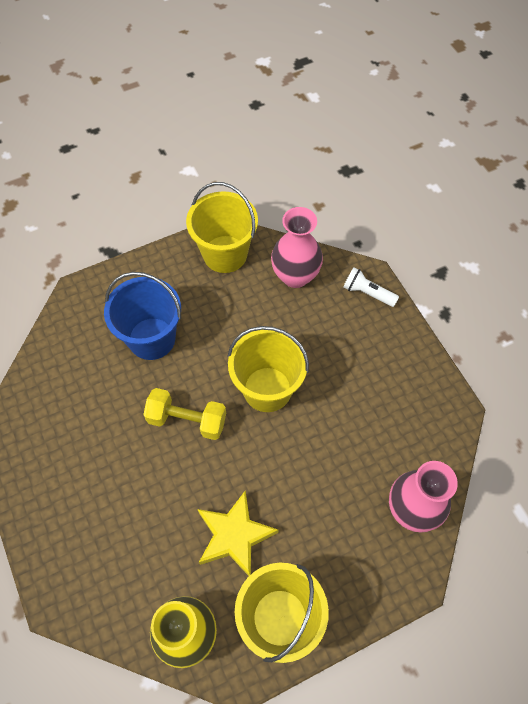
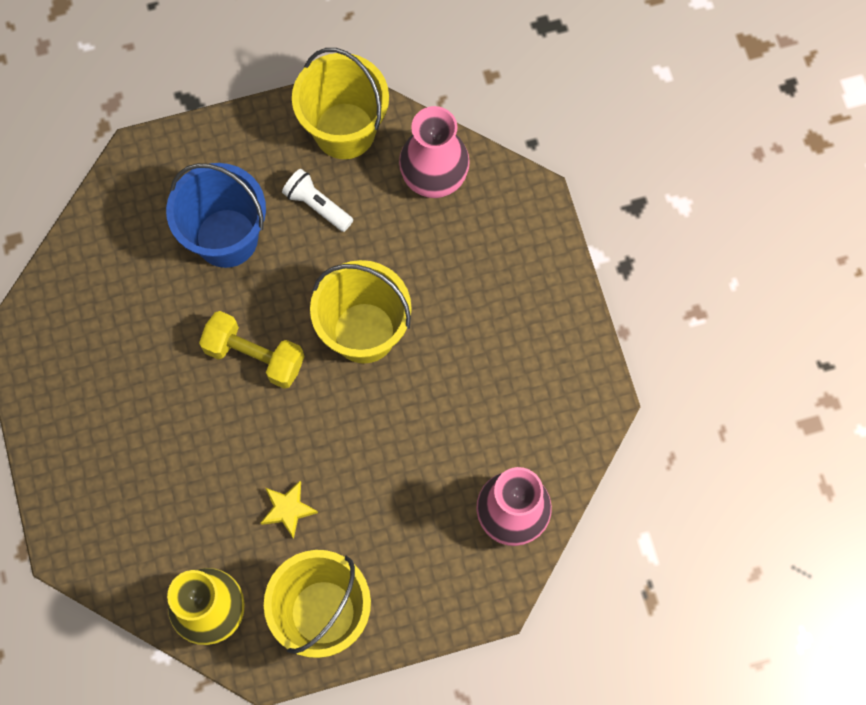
camera: 10 degrees right, 10 degrees up
(234, 535) = (288, 509): yellow star -> yellow star, size x0.57
(367, 293) = (526, 220): white flashlight -> white flashlight (317, 205)

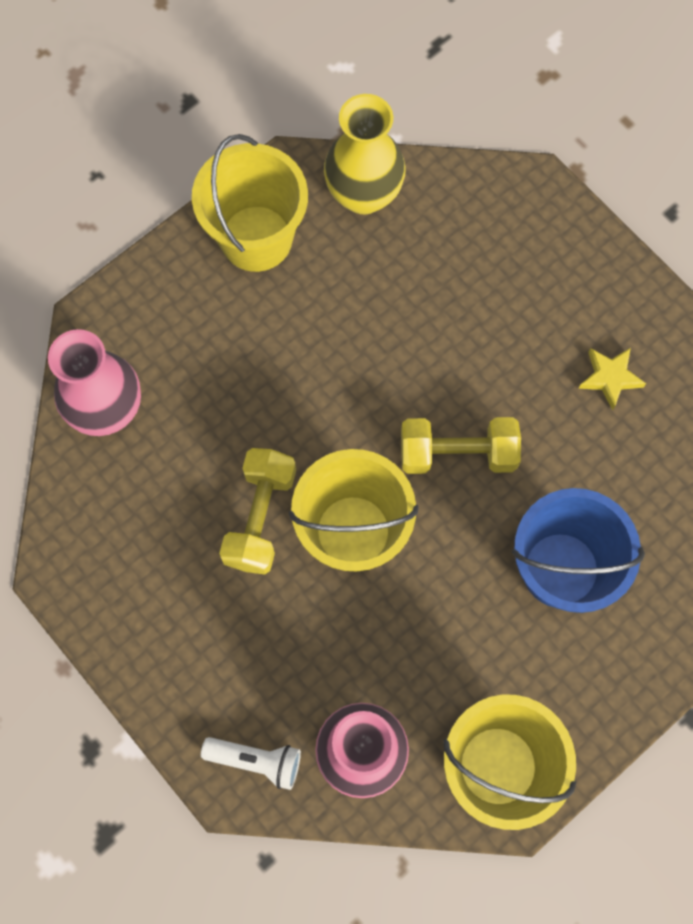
camera: 155 degrees right, 0 degrees up
(288, 509) = (340, 317): yellow star -> yellow star (610, 378)
(317, 205) = (480, 656): white flashlight -> white flashlight (256, 761)
(428, 375) = (260, 517): none -> yellow dumbbell

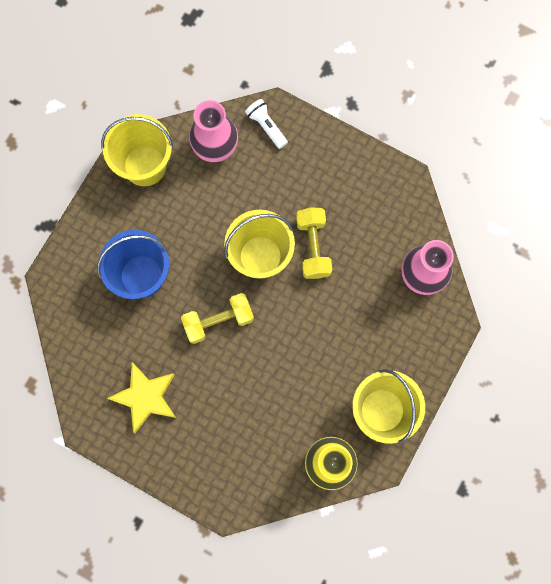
camera: 160 degrees right, 5 degrees up
(256, 761) = (266, 126): white flashlight -> white flashlight turned 60 degrees clockwise
(610, 378) = (145, 397): yellow star -> yellow star, size x1.77

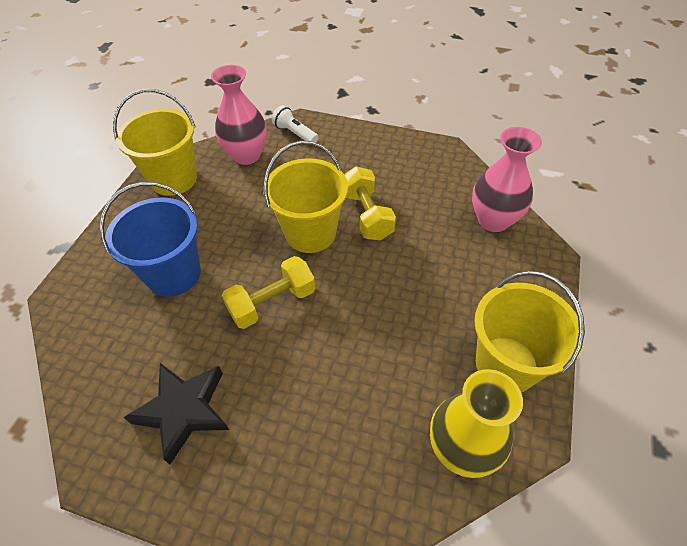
camera: 10 degrees left, 25 degrees down
(145, 397) = (183, 410): yellow star -> black star

